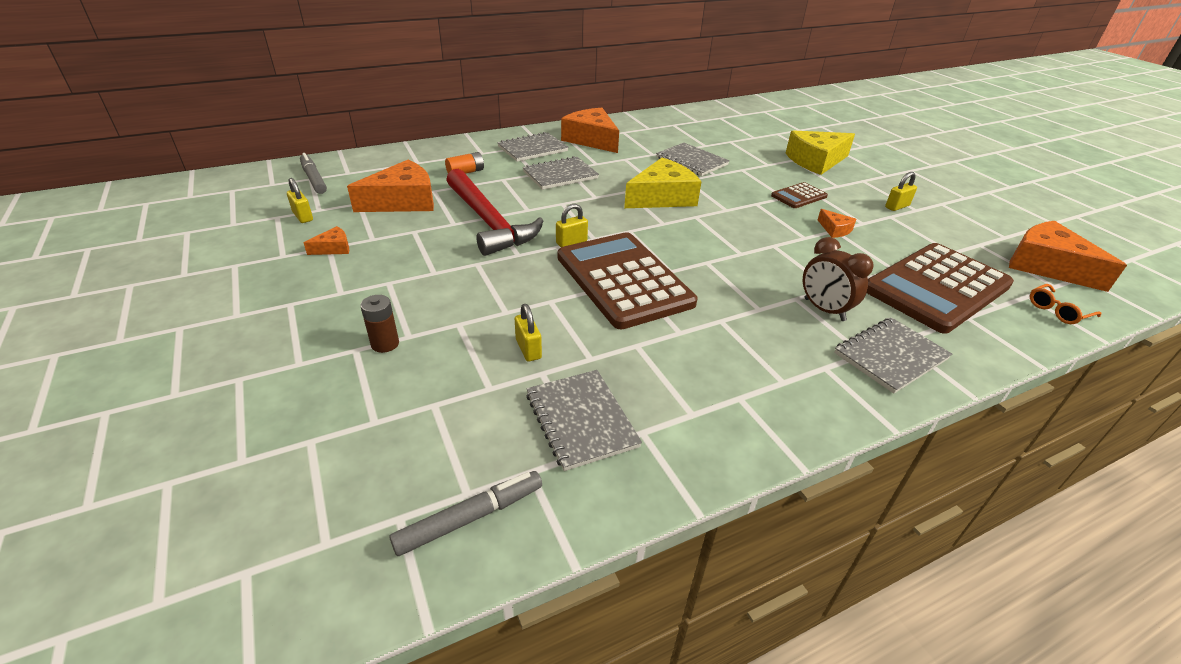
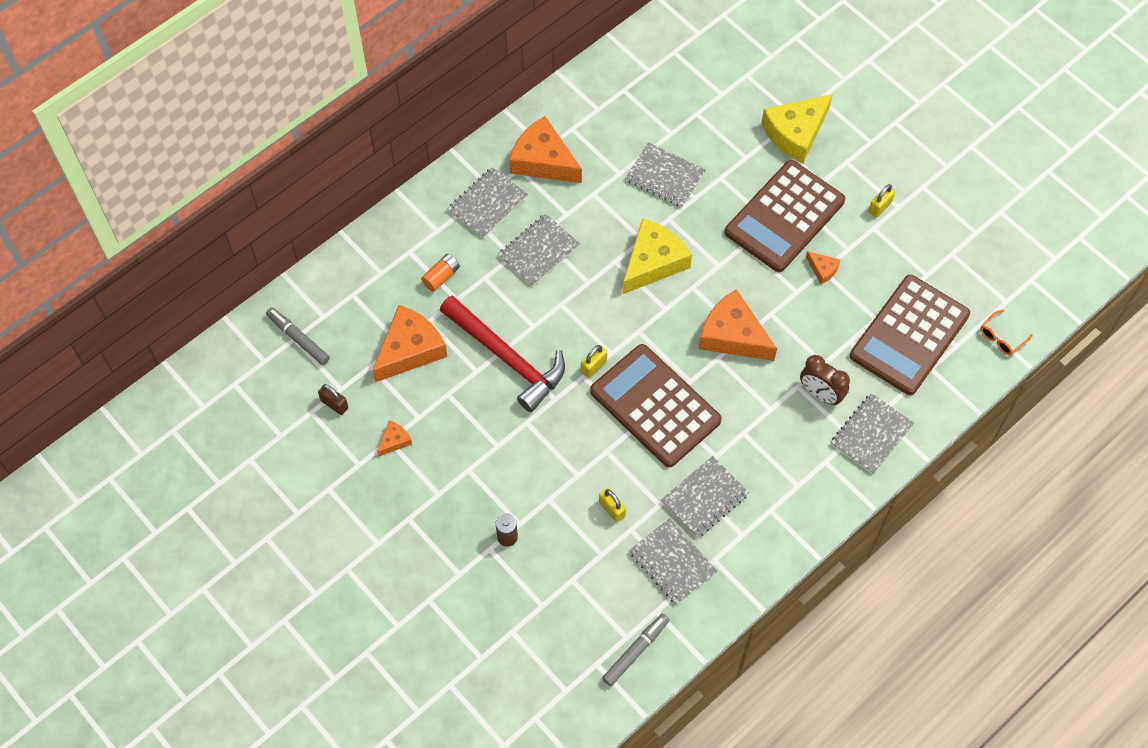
camera: 15 degrees left, 25 degrees up
(303, 216) = (334, 404): yellow padlock -> brown padlock
(652, 365) = (704, 498): none -> grey notebook
(799, 196) = (784, 217): brown calculator -> brown calculator, size x2.20
(1047, 266) = (1005, 272): orange cheese -> orange cheese (732, 335)

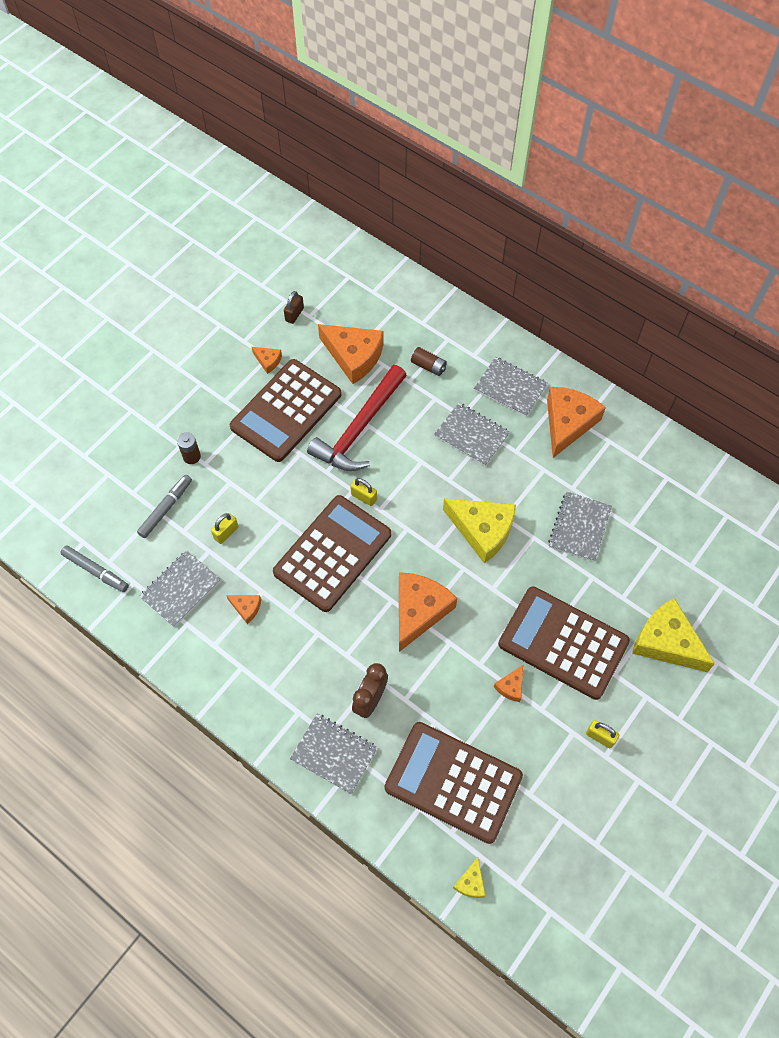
camera: 80 degrees right, 0 degrees up
(298, 339) = (349, 279): grey marker -> grey marker (166, 508)
(441, 277) = (428, 366): orange battery -> brown battery
(467, 429) = (286, 411): none -> brown calculator
(704, 498) = (246, 608): grey notebook -> orange cheese
(1001, 337) = (471, 882): orange glasses -> yellow cheese

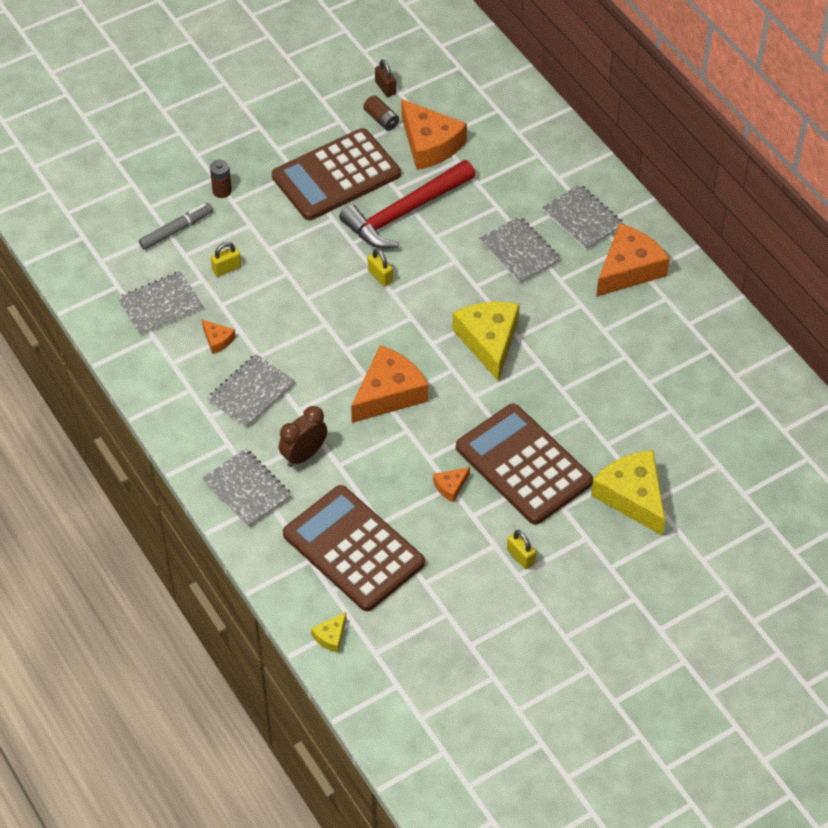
camera: 20 degrees right, 10 degrees down
(96, 571) = (85, 265): grey marker -> none
(268, 361) = (338, 124): orange cheese -> none
(294, 314) = (385, 88): brown padlock -> brown padlock turned 75 degrees counterclockwise
(332, 553) = (325, 317): brown calculator -> none
(428, 366) = (505, 175): brown battery -> brown battery (381, 119)
(482, 530) = (489, 341): yellow cheese -> yellow cheese turned 150 degrees counterclockwise
(579, 527) = (592, 368): grey notebook -> grey notebook (251, 392)

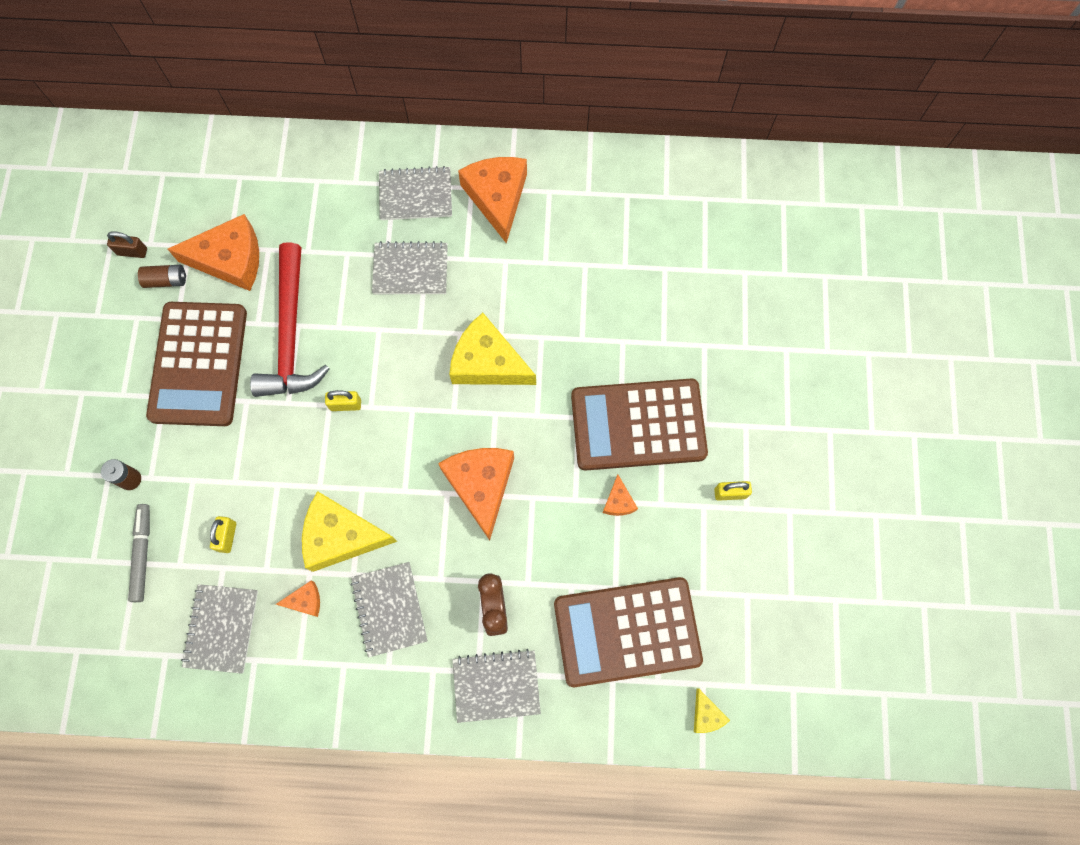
camera: 55 degrees left, 20 degrees up
(632, 496) = (730, 360): yellow cheese -> yellow cheese (341, 536)

